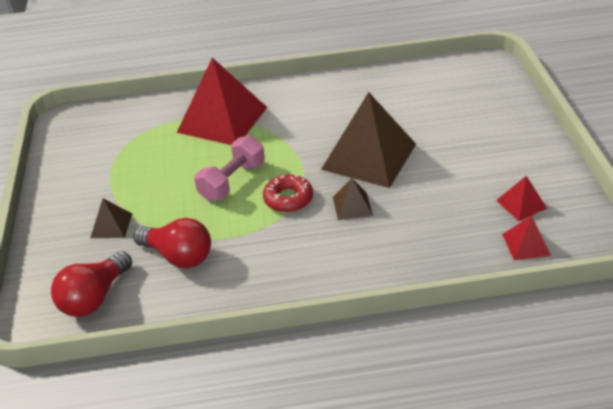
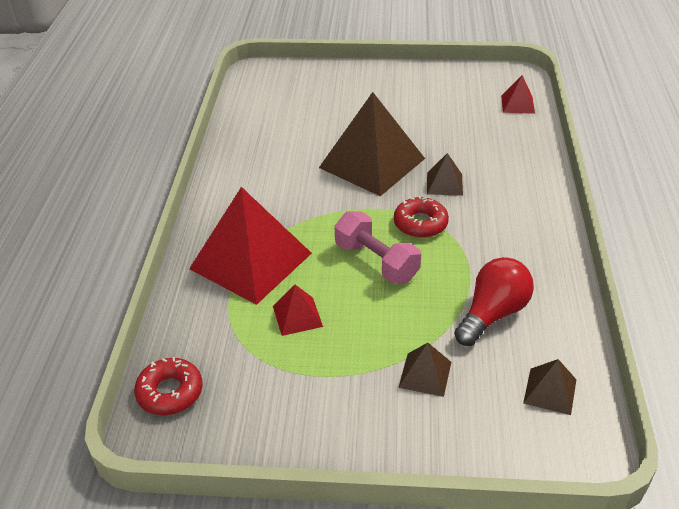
camera: 80 degrees left, 0 degrees up
(95, 116) = (170, 392): none -> red donut
(95, 297) = (550, 391): red light bulb -> brown pyramid
(521, 204) = (468, 96): red pyramid -> red pyramid (297, 316)

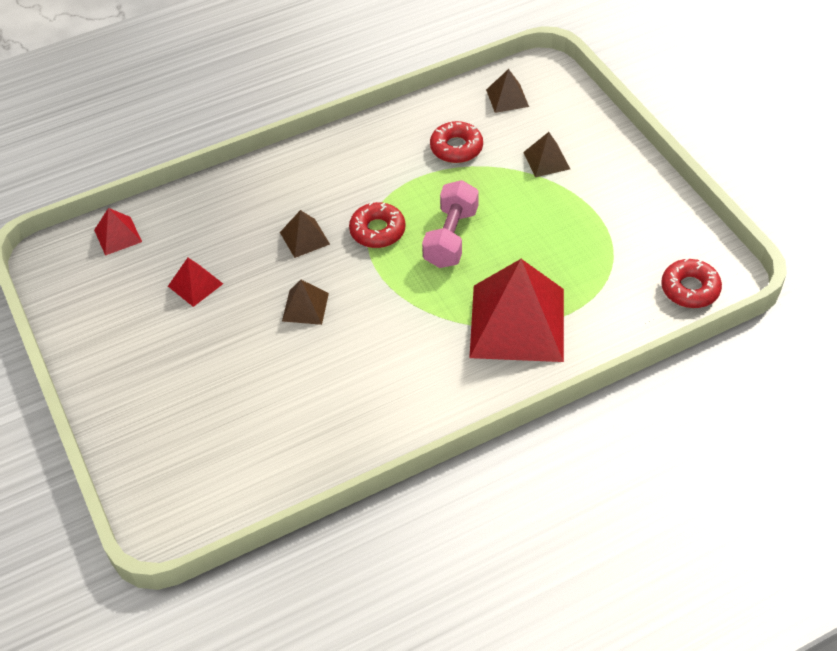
camera: 120 degrees left, 10 degrees up
(297, 316) = (553, 256): red pyramid -> red pyramid (195, 285)
(372, 163) = (305, 307): brown pyramid -> brown pyramid, size x0.45
(492, 314) = (456, 148): red light bulb -> red donut

